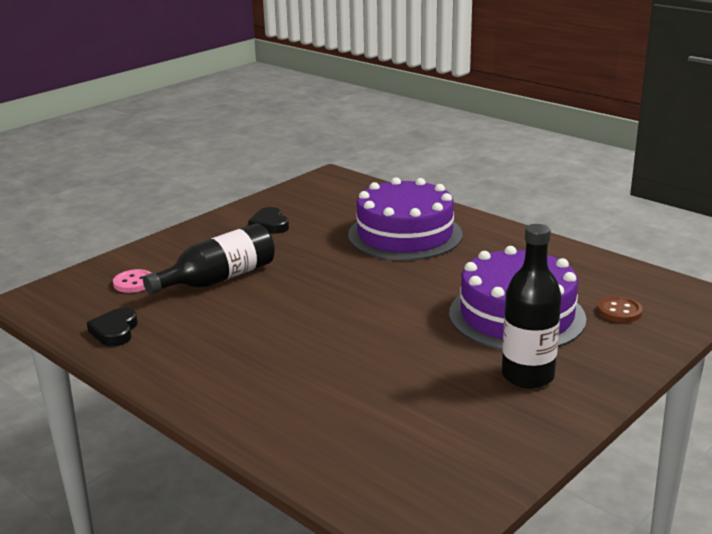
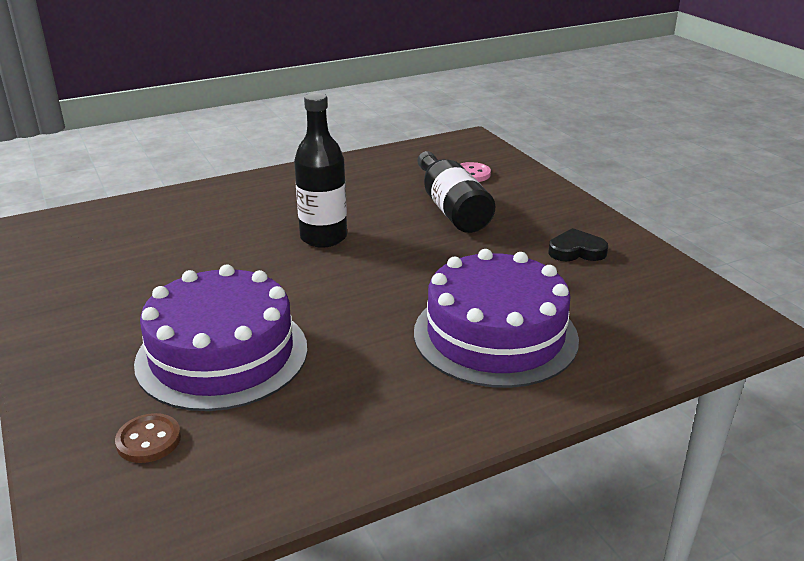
camera: 110 degrees right, 5 degrees up
(115, 331) = (388, 162): black heart -> none
(527, 376) = (114, 322): black bottle -> black bottle (323, 237)

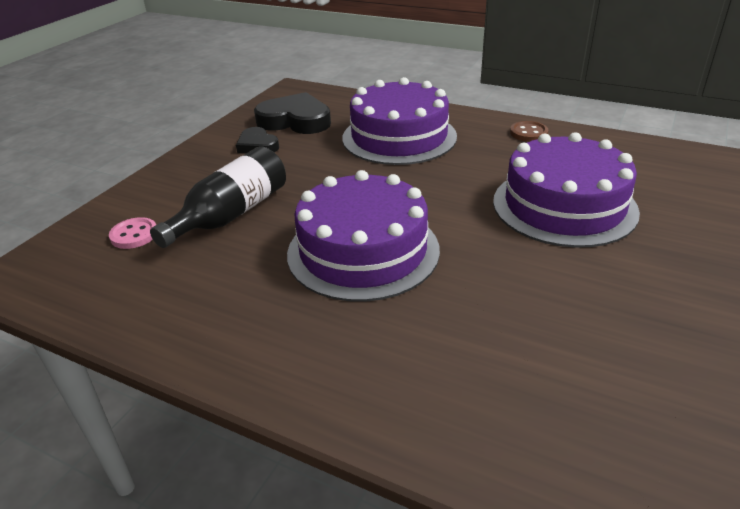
camera: 125 degrees left, 5 degrees up
(149, 440) = (654, 185): brown button -> brown button (528, 133)
(323, 237) = (363, 251): black bottle -> purple cake
(624, 290) = (295, 120): none -> black heart

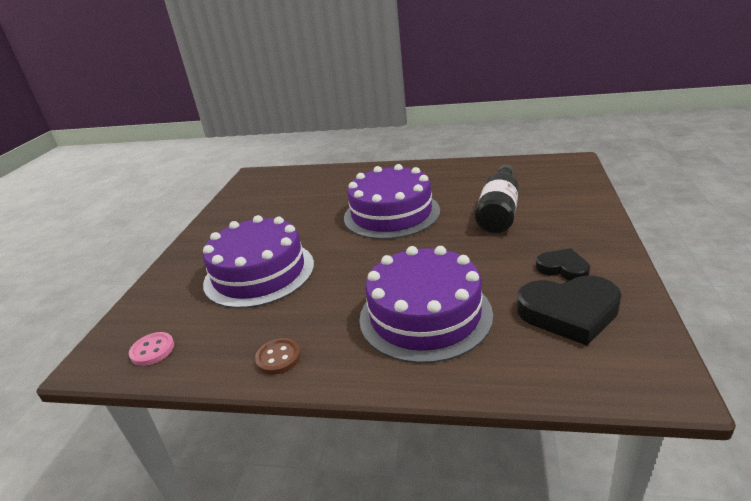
camera: 165 degrees right, 5 degrees down
(134, 235) = (543, 188): pink button -> pink button (152, 350)

